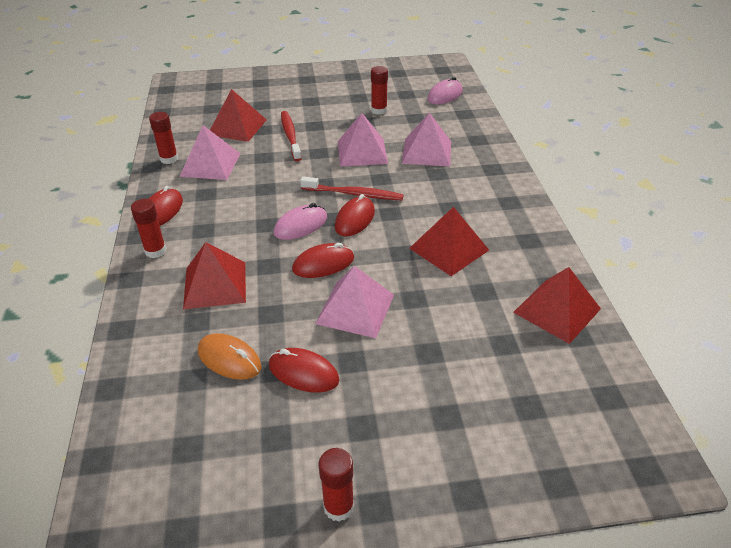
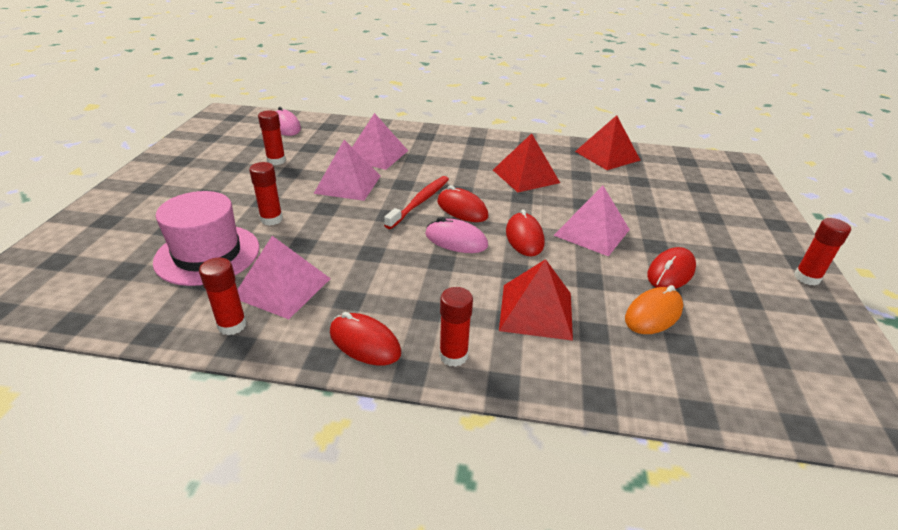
camera: 75 degrees left, 5 degrees down
(237, 127) = (207, 254): red pyramid -> pink hat
(290, 135) = (271, 219): red toothbrush -> red glue stick
(300, 225) = (456, 240): pink mouse -> pink mouse turned 45 degrees counterclockwise

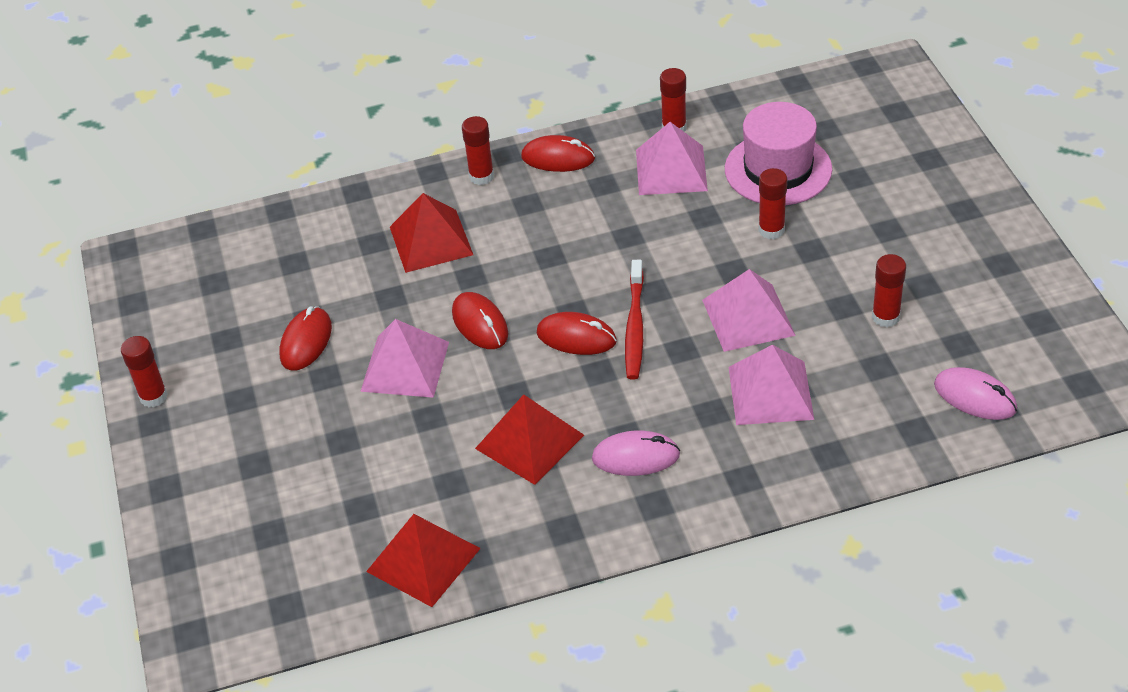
camera: 160 degrees right, 10 degrees up
(456, 240) = (552, 288): pink mouse -> pink mouse (635, 457)
(653, 314) = (321, 281): orange mouse -> none

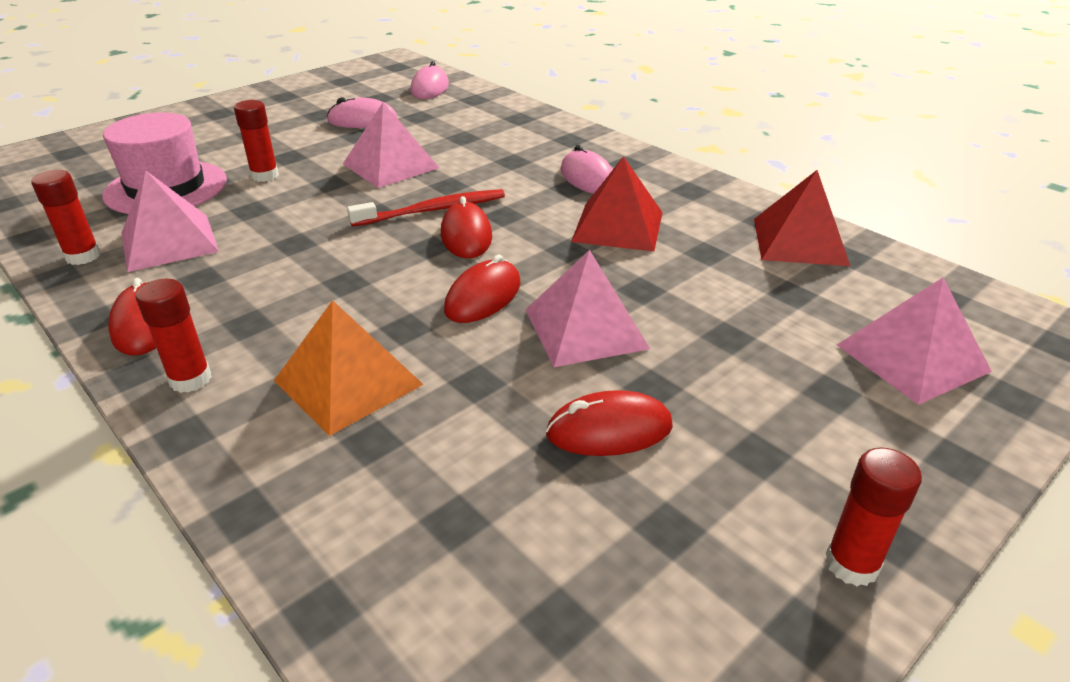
camera: 120 degrees left, 10 degrees down
(431, 241) = (348, 382): red pyramid -> orange pyramid
(770, 393) = (474, 144): pink pyramid -> pink pyramid (912, 357)
(885, 317) = (362, 120): red glue stick -> pink mouse

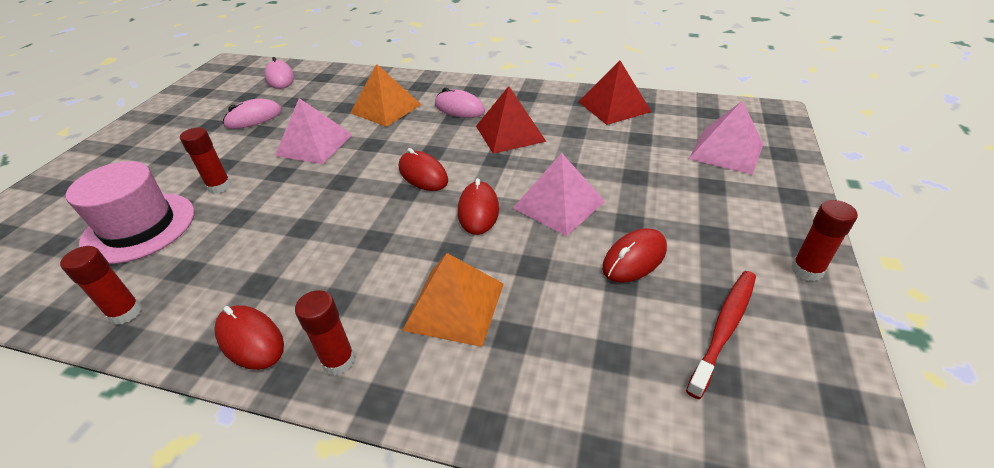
camera: 30 degrees left, 5 degrees up
(169, 242) = (195, 268): pink pyramid -> none
(433, 210) = (381, 165): red toothbrush -> red toothbrush (724, 328)
(504, 152) = (386, 108): none -> orange pyramid

